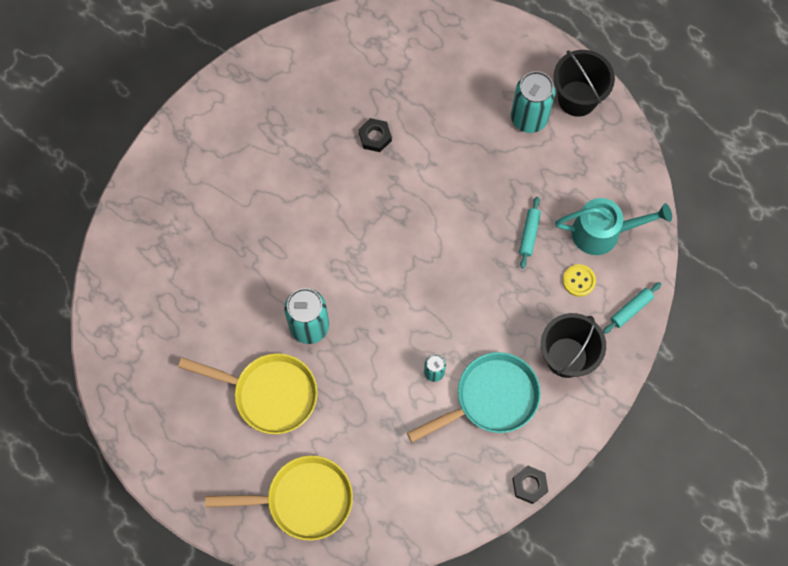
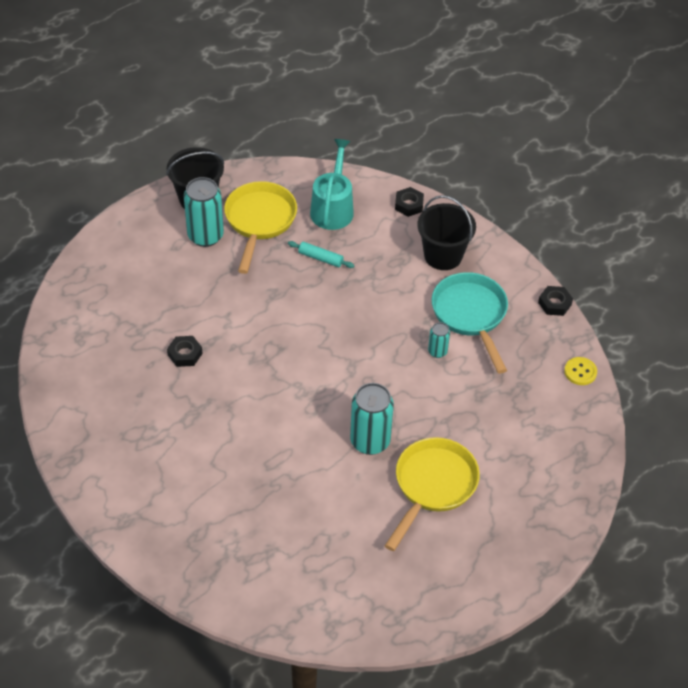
camera: 80 degrees left, 20 degrees down
(302, 500) = (544, 475): yellow pan -> yellow pan (259, 221)
(579, 281) = (374, 233): yellow button -> yellow button (580, 372)
(631, 309) = (409, 205): turquoise rolling pin -> black nut

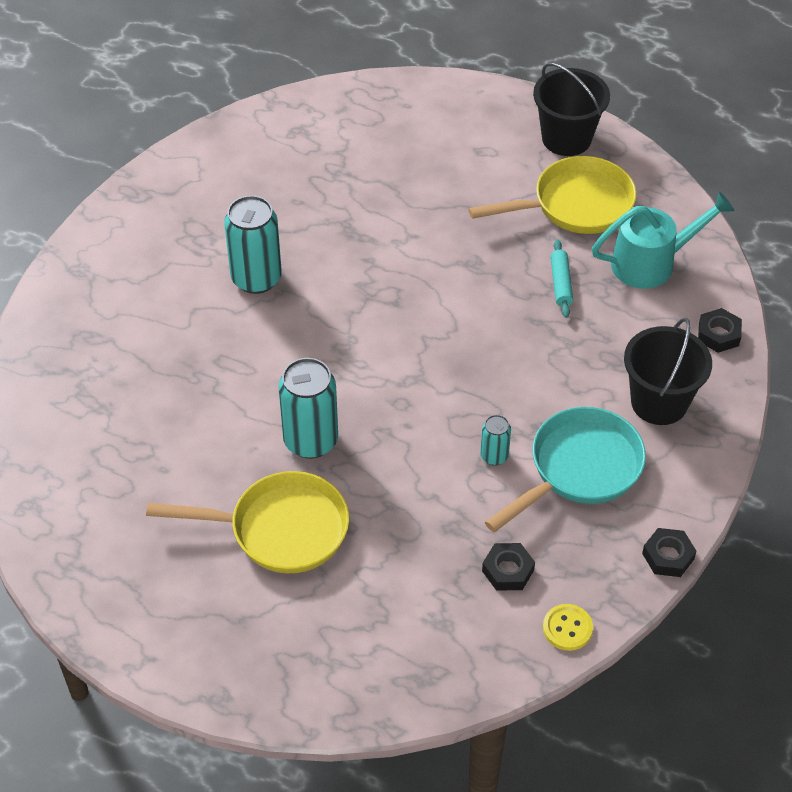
camera: 65 degrees right, 0 degrees up
(185, 354) = (330, 223): black nut -> black nut (508, 570)
(205, 236) = (515, 168): turquoise can -> turquoise can (256, 278)

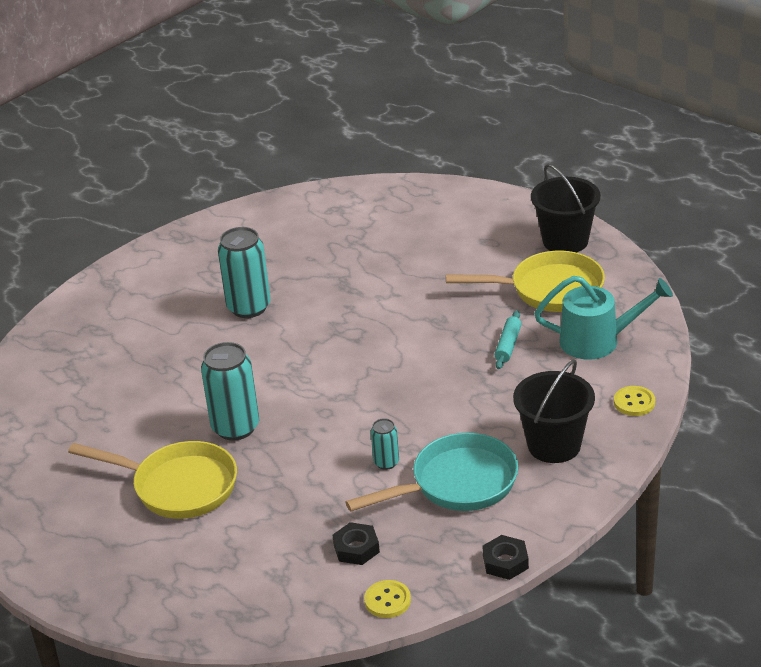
camera: 20 degrees right, 15 degrees down
(718, 334) = (634, 402): black nut -> yellow button

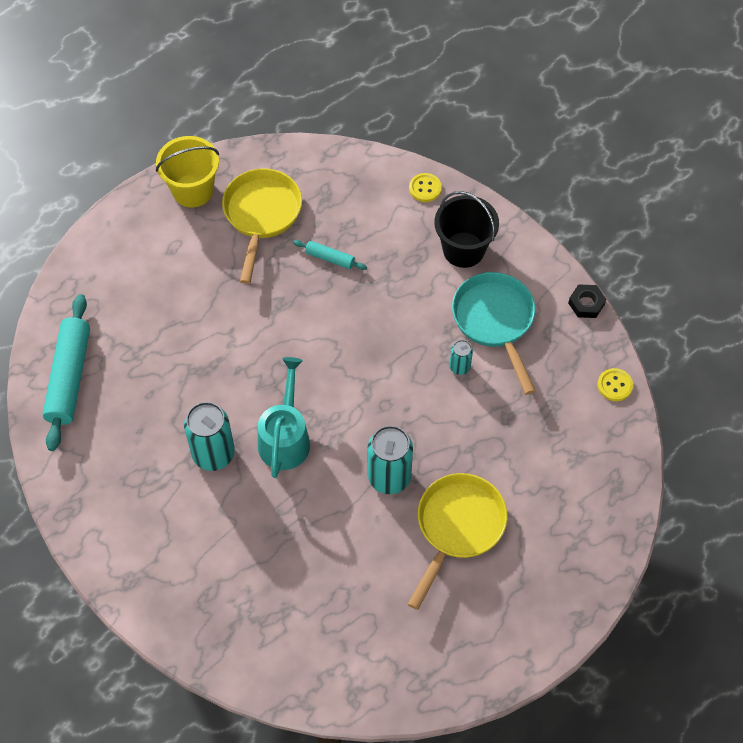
camera: 85 degrees left, 25 degrees up
(320, 210) = (69, 377): none -> turquoise rolling pin
(356, 548) = (556, 400): black nut -> none
(565, 241) = (193, 190): black bucket -> yellow bucket
(598, 341) = (341, 195): turquoise watering can -> turquoise watering can (285, 437)

